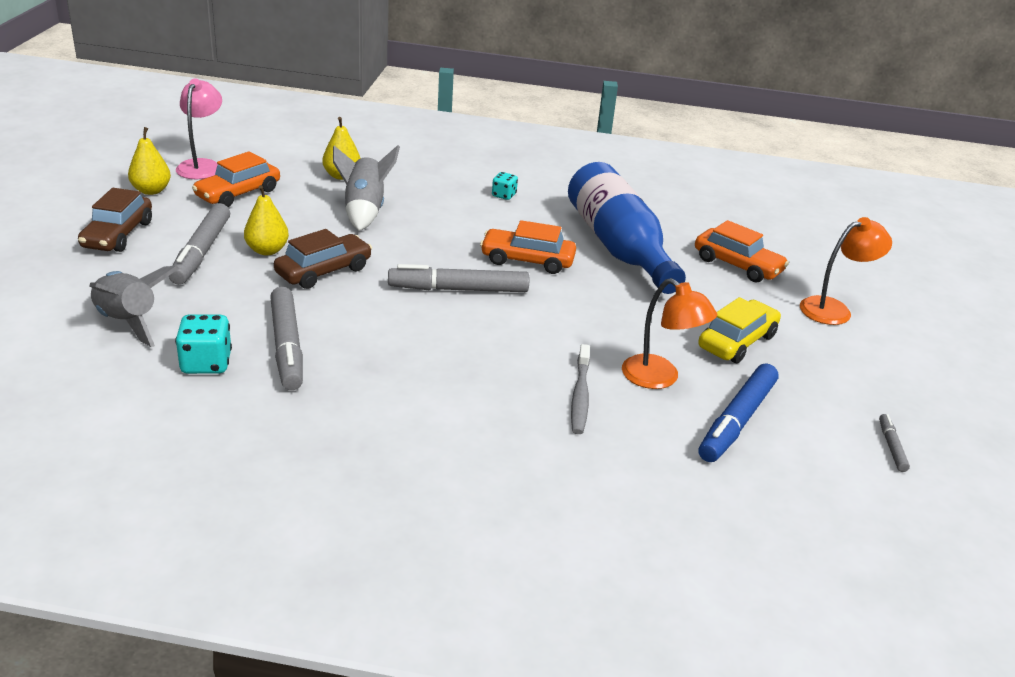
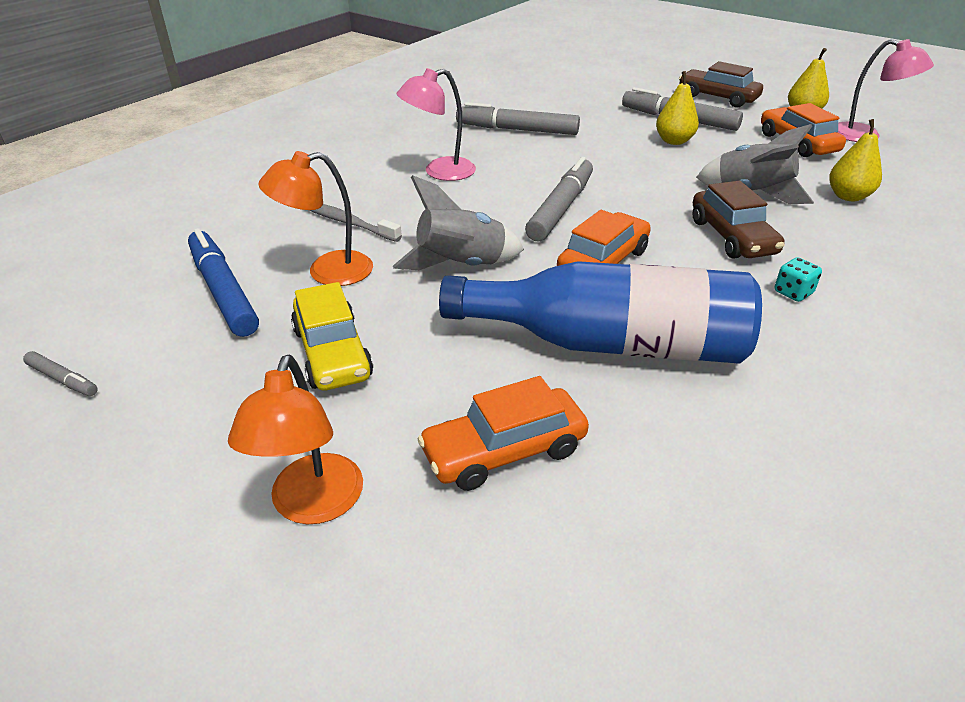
camera: 120 degrees right, 5 degrees up
(128, 322) = (582, 92): grey rocket -> grey rocket (461, 266)
(206, 363) = (515, 106): turquoise dice -> none
(324, 271) = (626, 157): brown car -> brown car (732, 237)
(435, 371) = (439, 172): none -> pink lamp

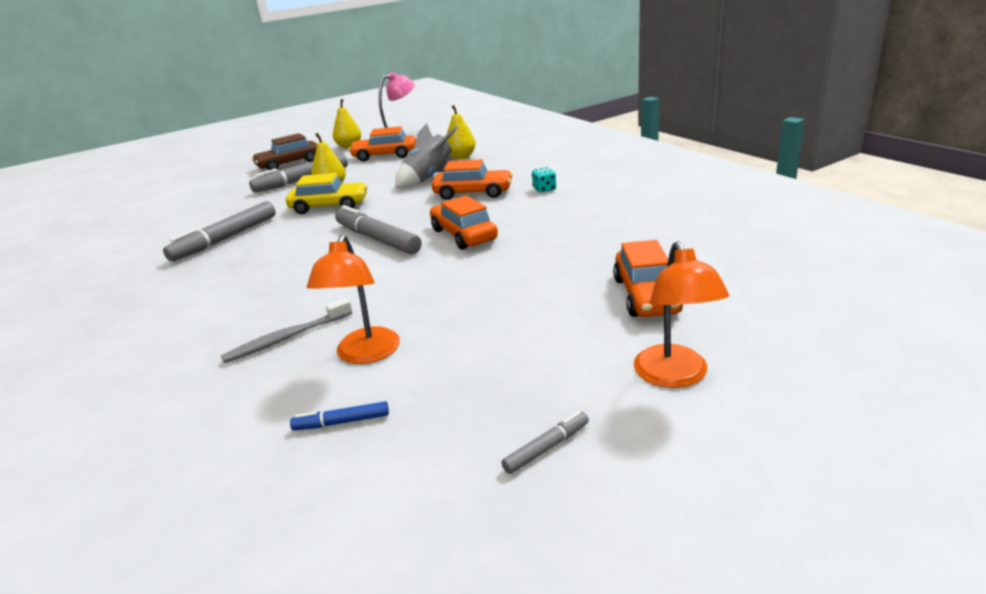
camera: 65 degrees left, 10 degrees down
(63, 379) = (422, 550): grey marker -> grey marker (547, 448)
(223, 291) = (341, 422): blue marker -> blue marker, size x0.48
(313, 505) = (675, 376): orange lamp -> orange lamp turned 60 degrees clockwise
(332, 353) = (495, 358): yellow car -> yellow car (329, 206)
(439, 172) = (252, 282): pink lamp -> none
(461, 266) = (418, 288): grey rocket -> none
(609, 344) = (557, 247): blue bottle -> none
(732, 237) = (473, 193): brown car -> orange car

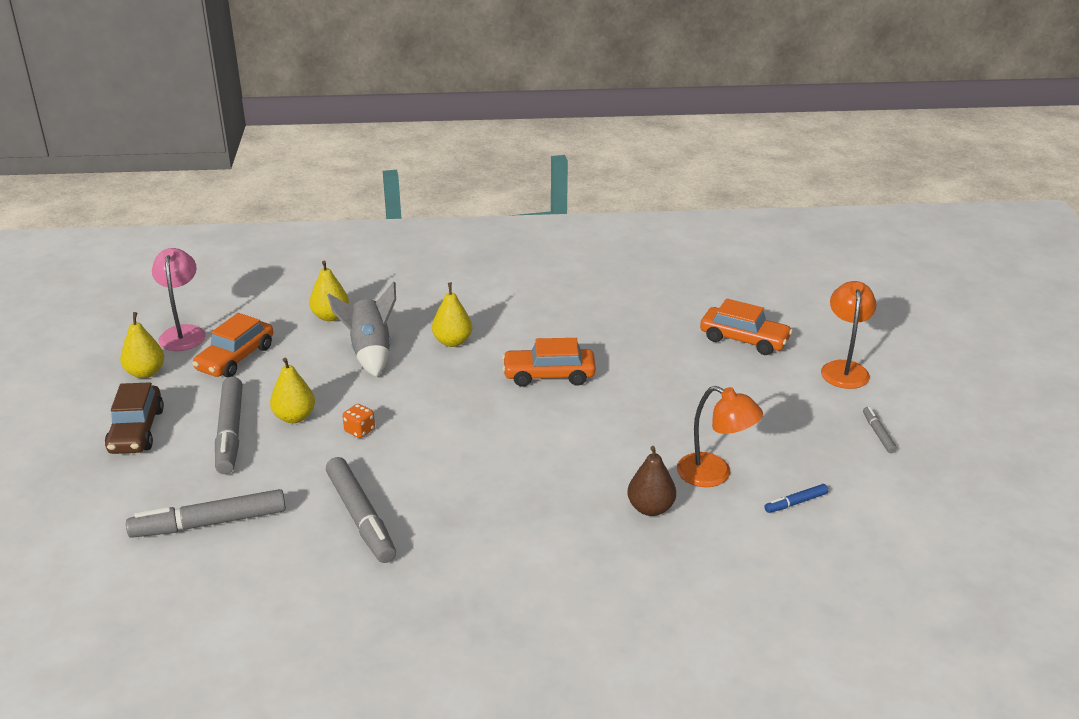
camera: 65 degrees left, 5 degrees up
(287, 338) = (650, 508): grey toothbrush -> brown pear
(329, 206) = (359, 430): yellow car -> orange dice
(341, 422) = (795, 503): blue marker -> blue marker turned 45 degrees clockwise
(377, 239) = (497, 421): grey marker -> grey marker (209, 523)
(473, 193) = (452, 342): orange car -> yellow pear
(544, 189) = (498, 306): turquoise dice -> none
(675, 376) = (844, 369): orange lamp -> orange lamp turned 105 degrees counterclockwise

